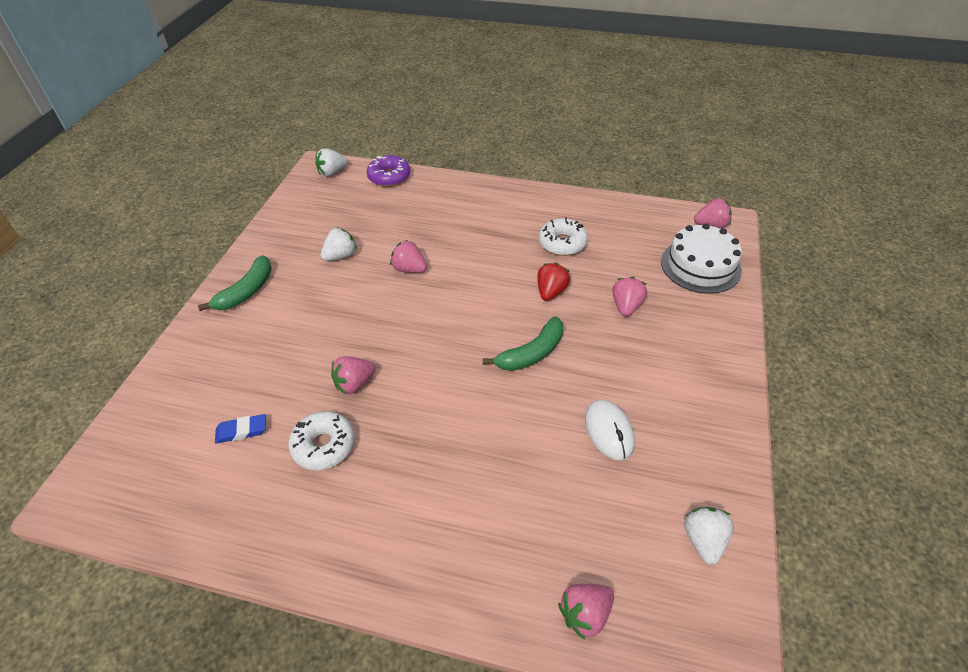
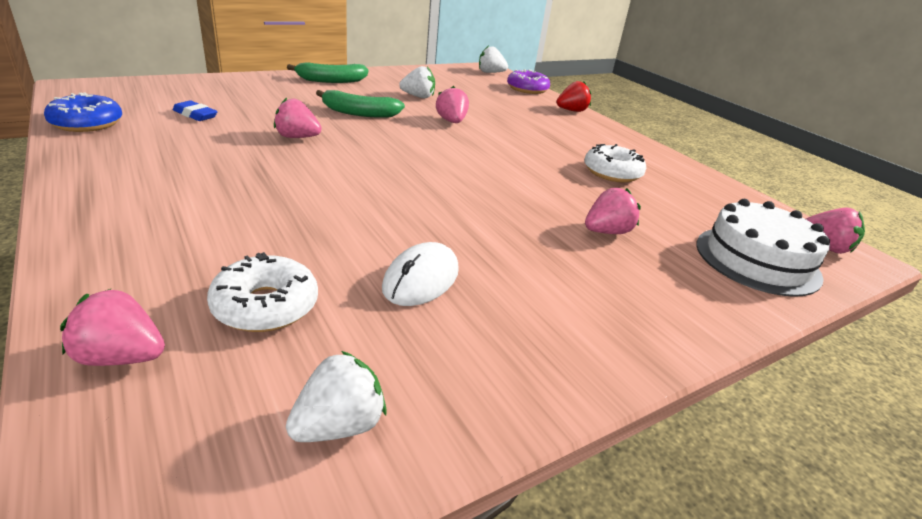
camera: 40 degrees right, 15 degrees down
(190, 520) = (87, 123): none -> blue donut
(324, 446) = (215, 145): white donut -> white donut (265, 306)
(531, 353) = (453, 200): green banana -> green banana (359, 113)
(551, 292) = (544, 186): red strawberry -> red strawberry (571, 111)

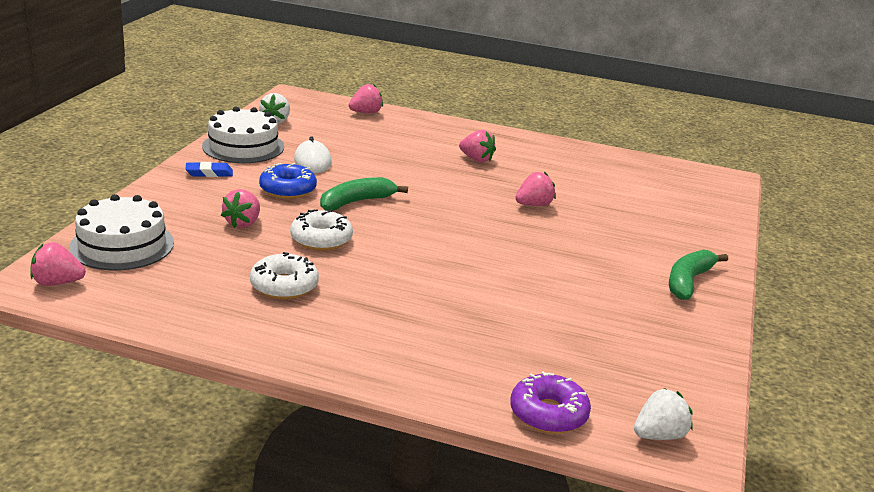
camera: 140 degrees right, 5 degrees down
(87, 123) = (631, 162): blue donut -> blue donut (288, 190)
(195, 115) = (621, 192): blue eraser -> blue eraser (209, 173)
(265, 306) = (353, 134): white donut -> white donut (321, 239)
(359, 113) = (565, 249): green banana -> green banana (356, 202)
(418, 97) = (588, 304): white strawberry -> none
(451, 121) = (493, 281): pink strawberry -> pink strawberry (476, 159)
(492, 366) = (243, 146): none -> white cake
(571, 111) = (431, 387): red strawberry -> none

